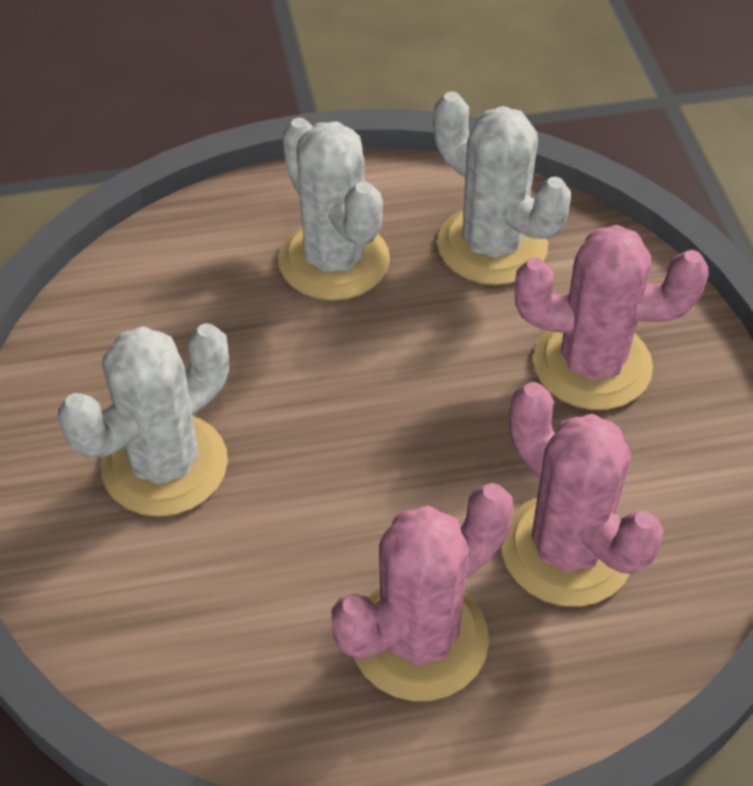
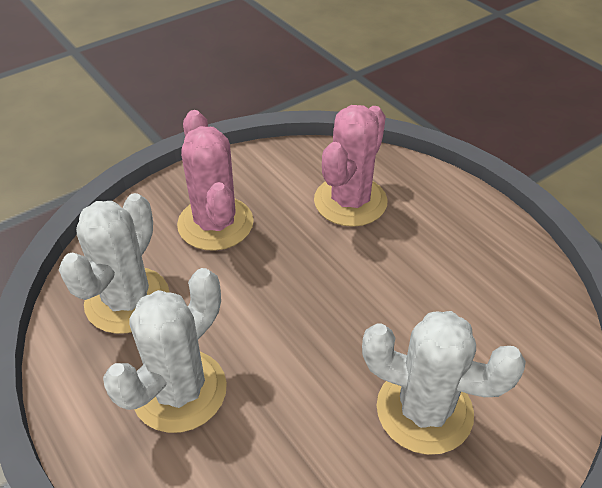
camera: 115 degrees left, 5 degrees down
(419, 639) = (442, 239): pink cactus -> none

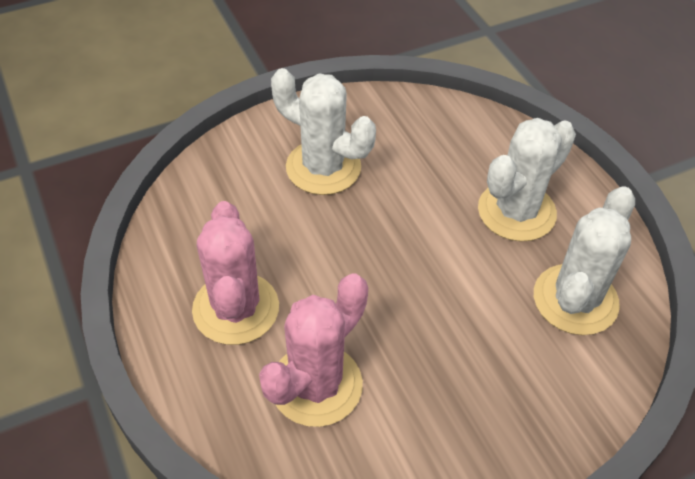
camera: 170 degrees left, 5 degrees up
(215, 223) = (486, 381): pink cactus -> pink cactus (236, 308)

